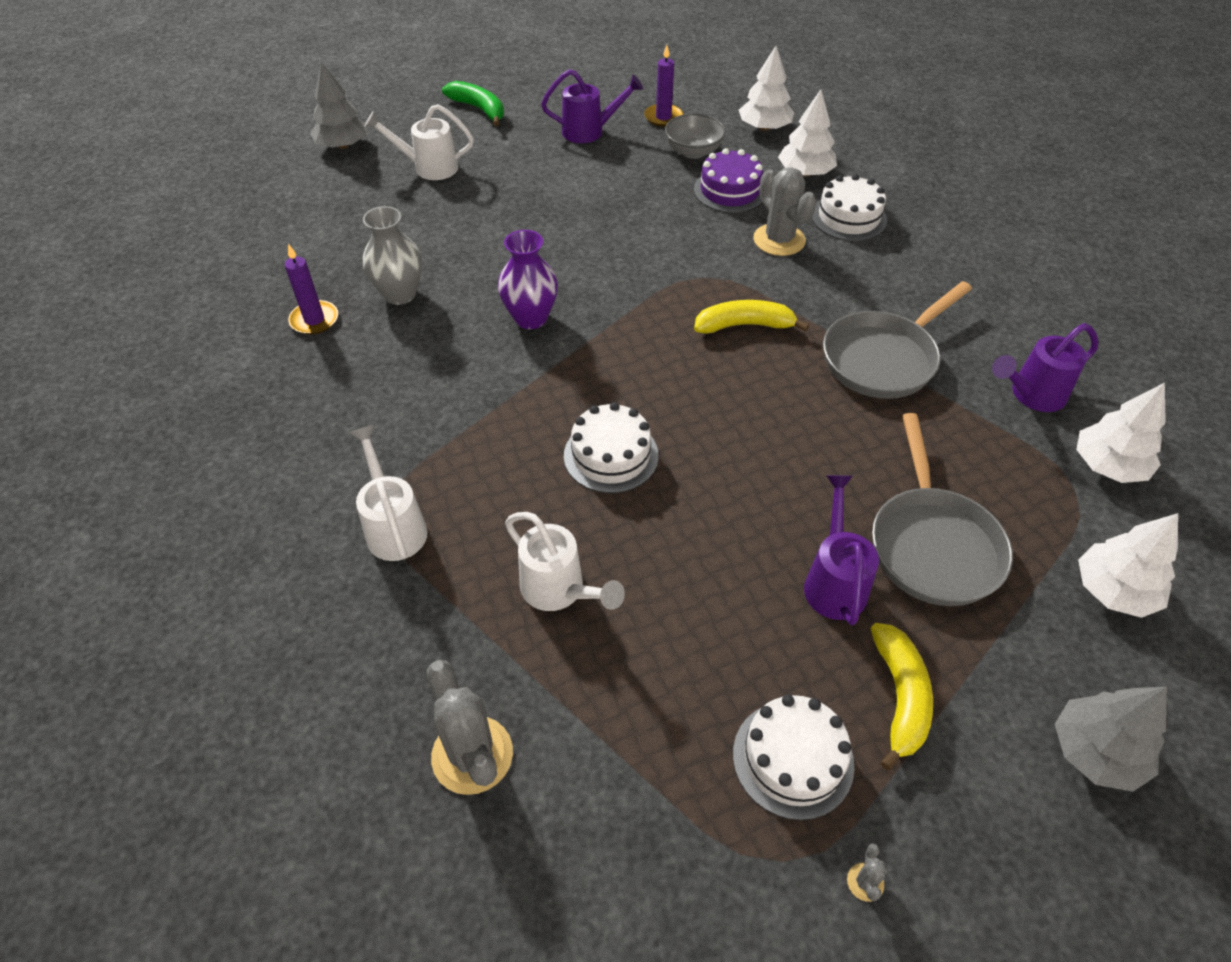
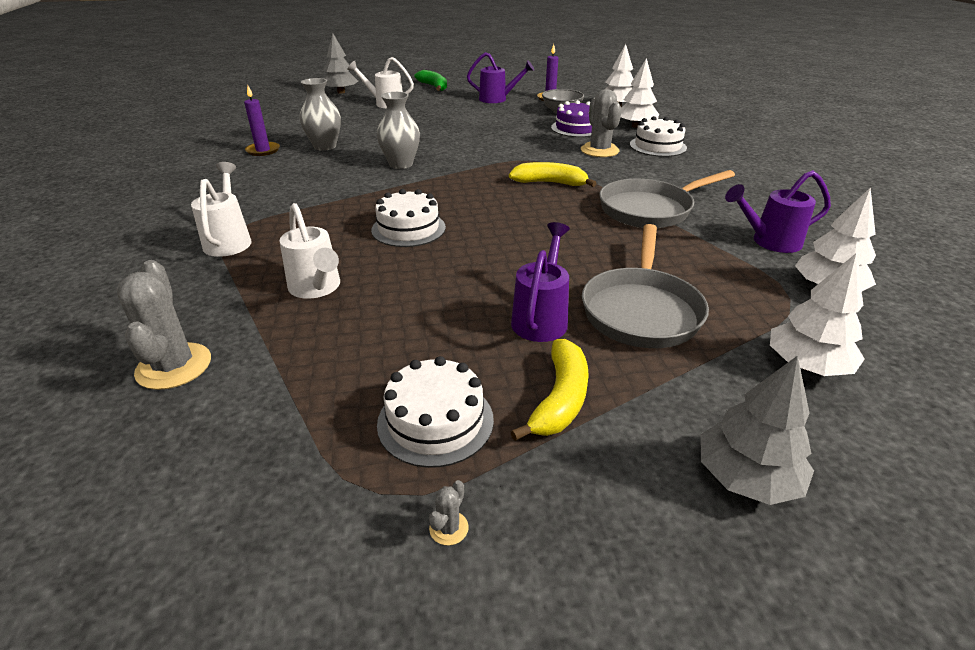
camera: 15 degrees right, 15 degrees down
(531, 318) = (401, 164): purple vase -> grey vase

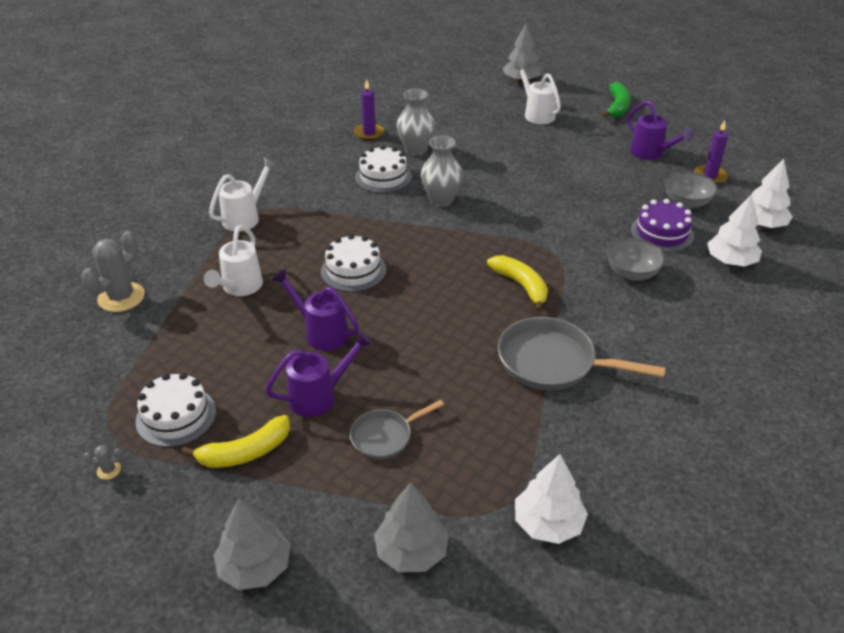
camera: 45 degrees right, 5 degrees up
(599, 150) = (632, 273): grey cactus -> grey bowl
(641, 310) = (385, 436): grey pan -> grey pan, size x0.58
(658, 146) = (701, 299): white cake -> white cake (383, 177)
(769, 242) = (590, 457): purple watering can -> purple watering can (321, 332)
(806, 365) = (411, 551): white tree -> grey tree

